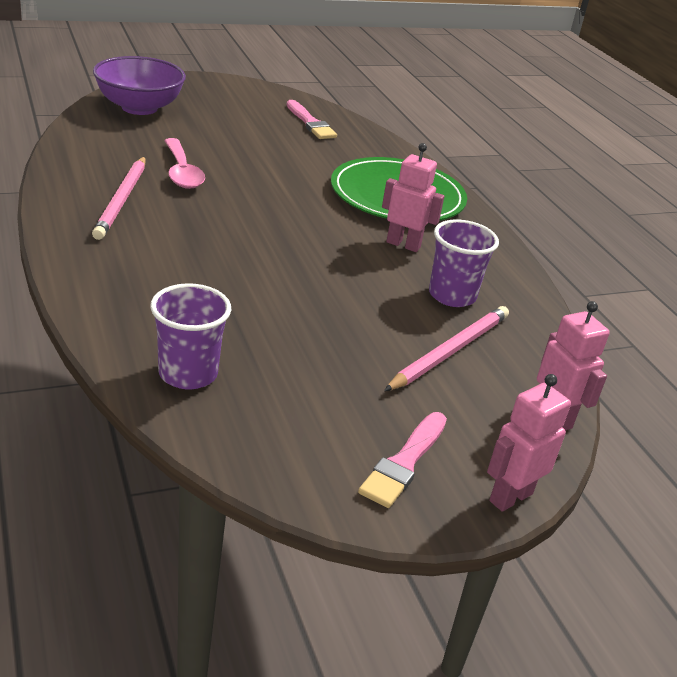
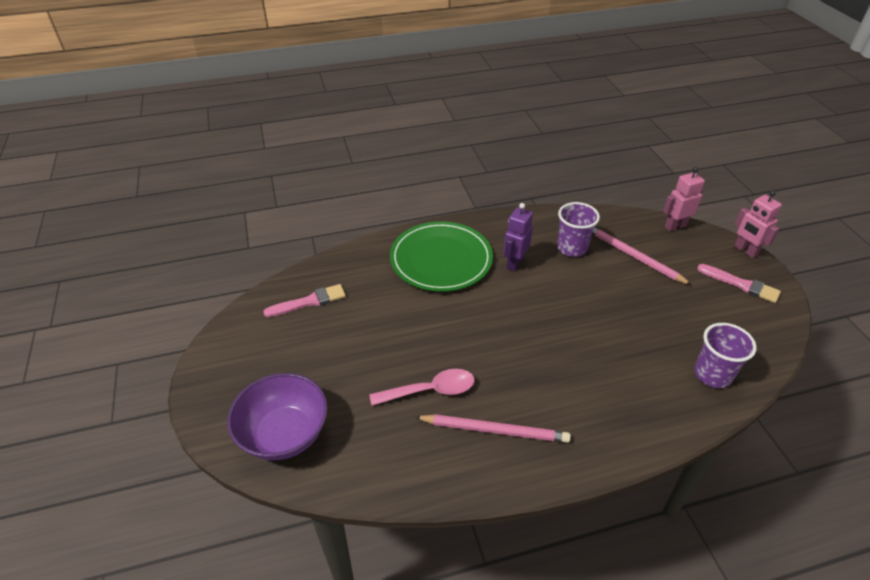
camera: 80 degrees left, 10 degrees up
(403, 244) = (514, 263): pink robot -> purple robot

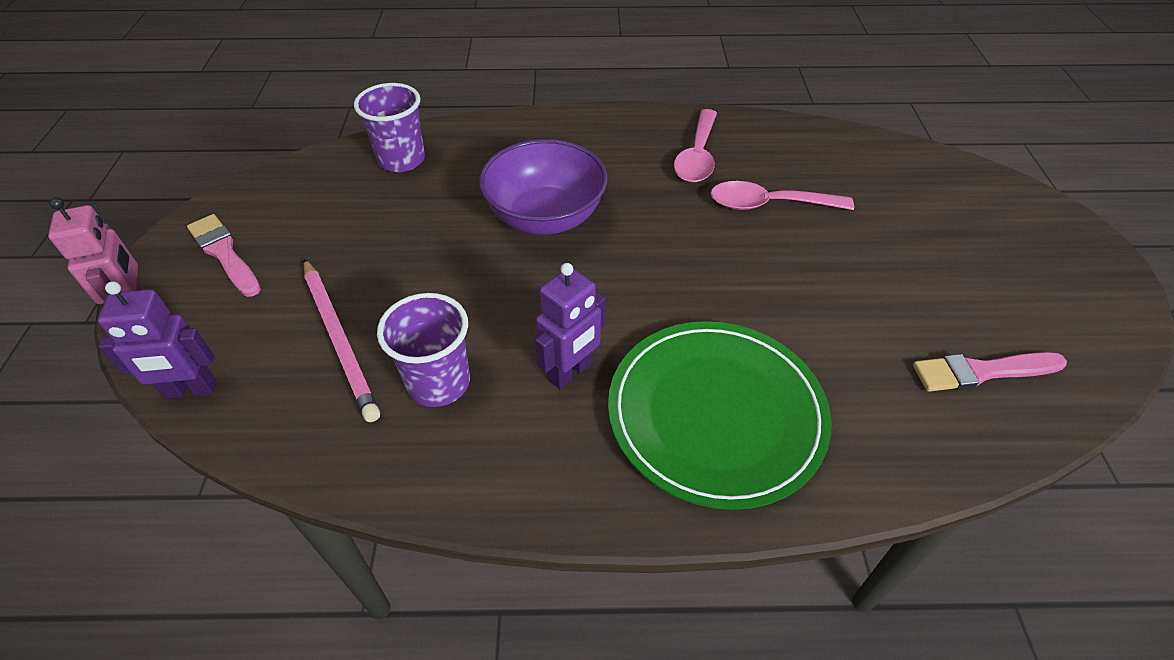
camera: 165 degrees left, 5 degrees up
(284, 434) = (958, 193): purple bowl -> purple bowl (545, 217)
(494, 430) = (697, 156): pink pencil -> pink spoon
(675, 226) = (191, 390): pink robot -> purple robot

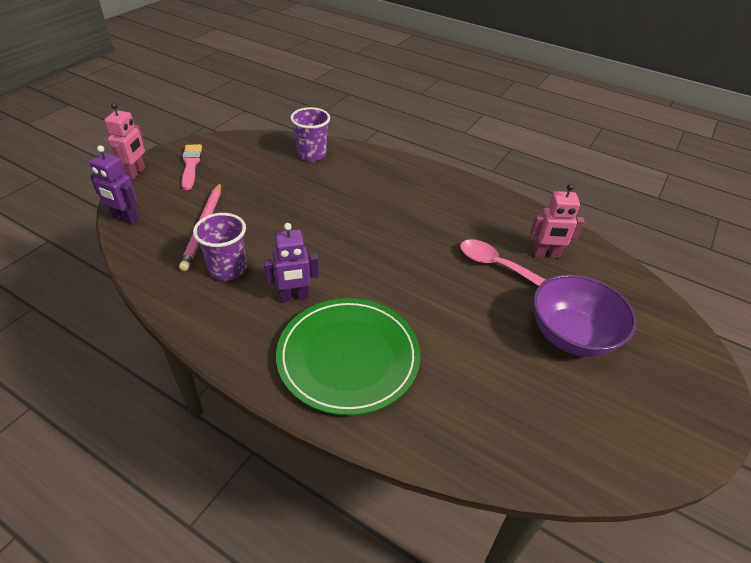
camera: 30 degrees right, 5 degrees down
(545, 217) = (358, 215): purple bowl -> purple bowl (572, 335)
(697, 156) = (480, 220): pink spoon -> none
(804, 165) = (546, 254): none -> pink robot
(981, 371) = (537, 425): pink brush -> none

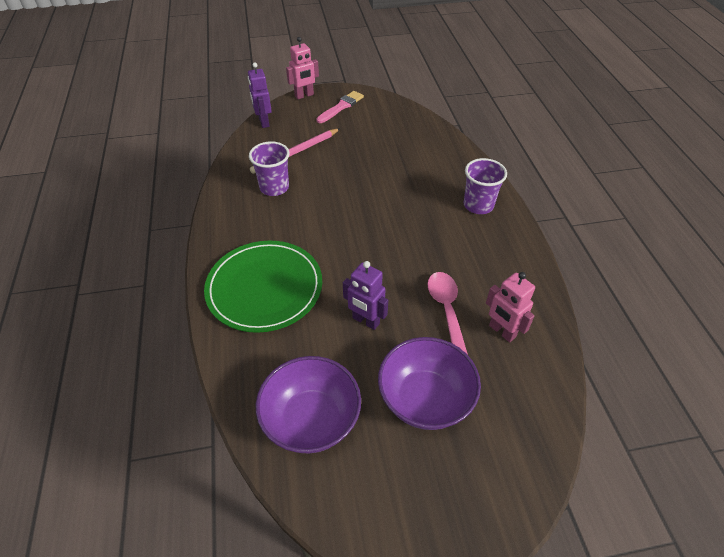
camera: 50 degrees right, 5 degrees up
(294, 297) = (285, 230): purple robot -> purple robot (365, 321)
(312, 154) = (429, 141): purple cup -> purple cup (478, 205)
(533, 420) = (311, 420): none -> purple bowl

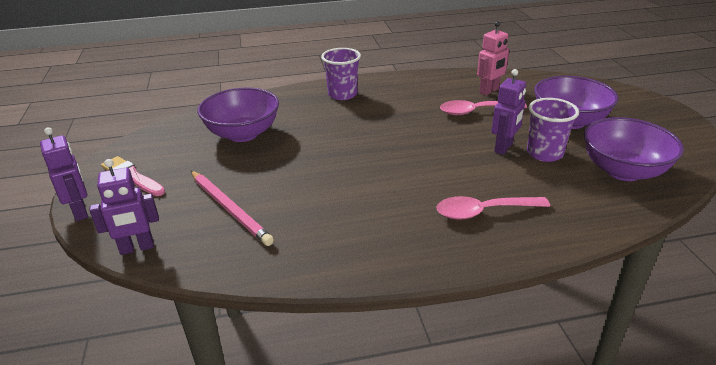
camera: 90 degrees left, 15 degrees down
(264, 288) = (484, 211): green plate -> pink spoon
(274, 187) = (304, 221): purple cup -> purple cup (544, 153)
(304, 95) = (80, 212): pink robot -> purple robot
(398, 149) = (243, 134): none -> purple bowl

